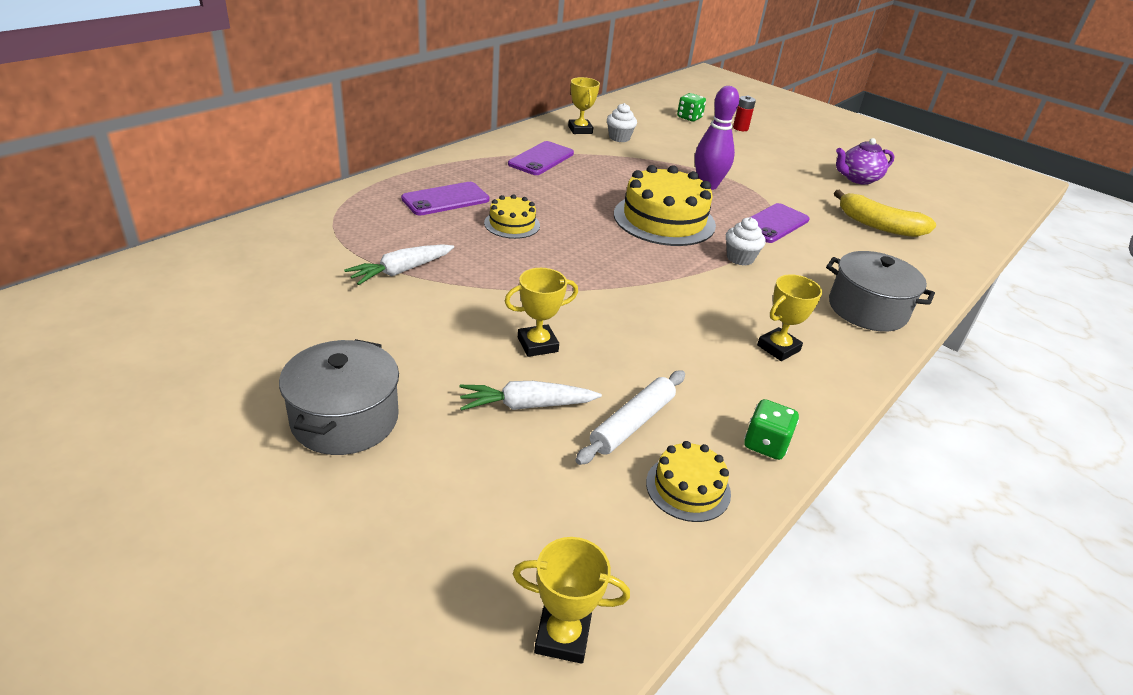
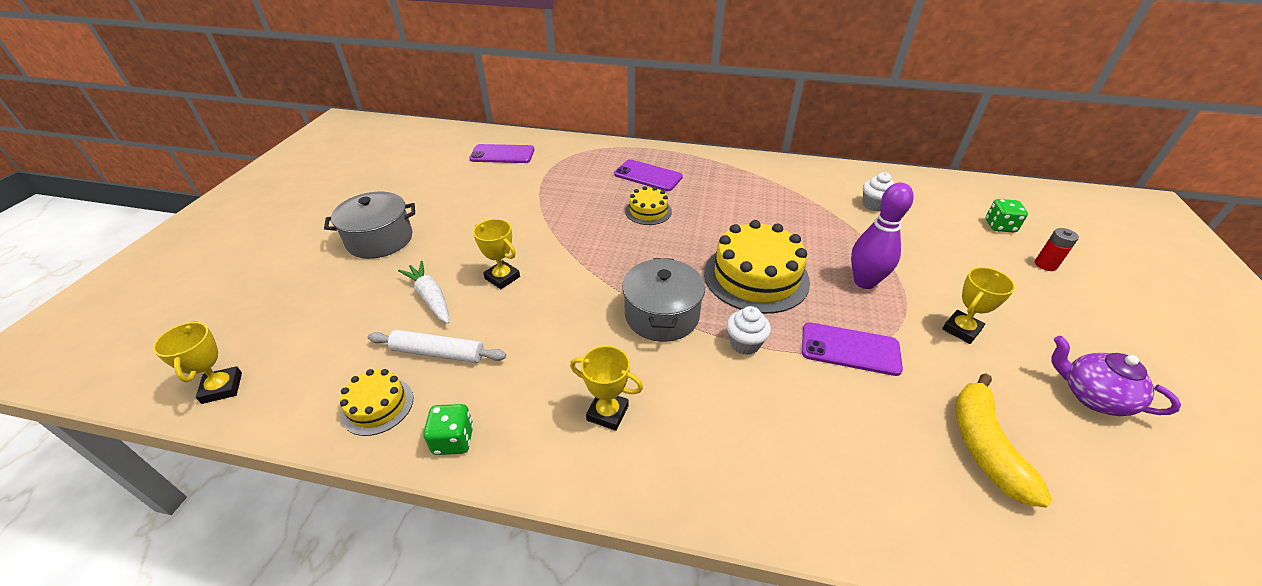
camera: 65 degrees right, 5 degrees up
(401, 271) = (540, 197): white carrot -> none
(541, 159) = (768, 186): purple phone -> purple phone (502, 154)
(580, 130) = (852, 183): yellow trophy -> yellow trophy (961, 329)
(867, 309) = (752, 473): grey pot -> grey pot (662, 315)

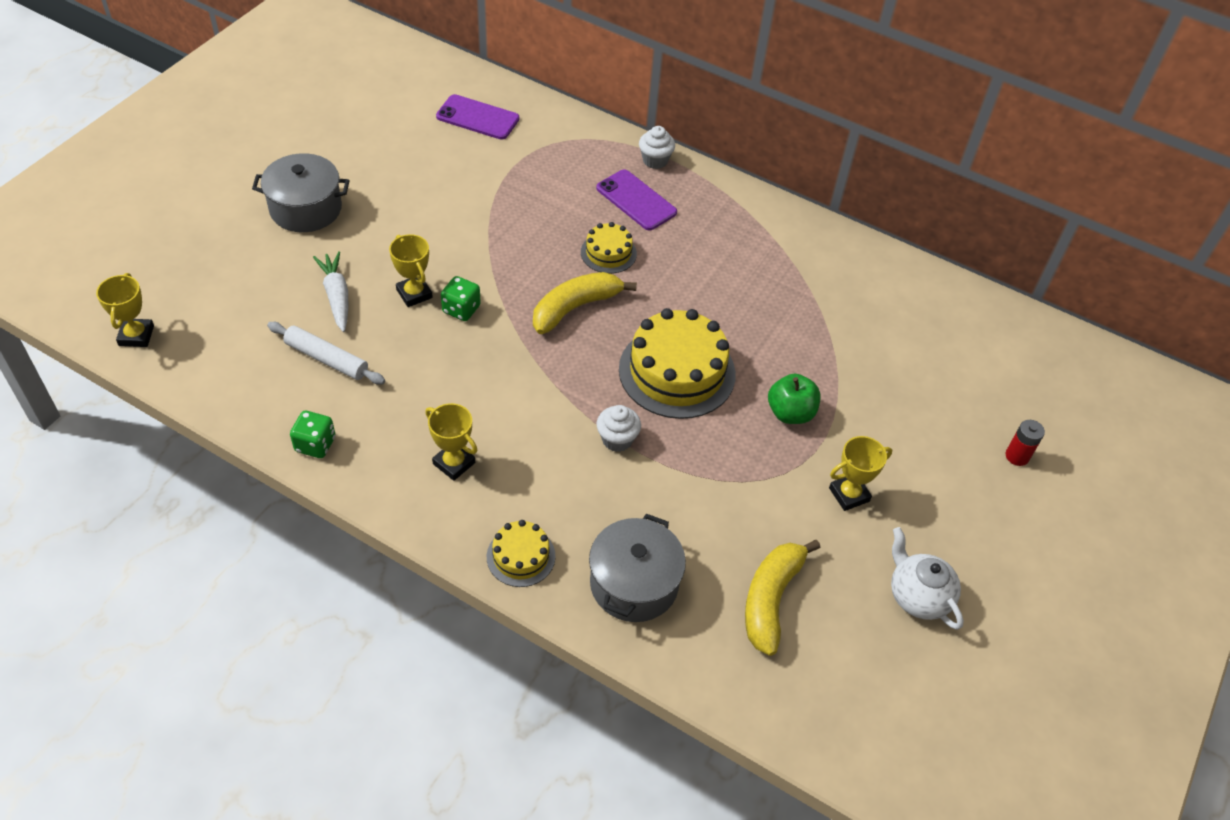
camera: 15 degrees right, 10 degrees up
(377, 406) = (261, 394): yellow cake -> yellow cake (521, 556)
(645, 253) = (575, 307): none -> yellow banana
(662, 315) = (553, 385): grey pot -> grey pot (634, 583)
(850, 349) = (717, 477): purple phone -> none
(864, 282) = (790, 413): purple bowling pin -> green apple
(874, 205) = (882, 321): white cupcake -> white cupcake (655, 160)
(999, 226) = (1012, 394): green dice -> green dice (461, 309)
(1092, 396) = (918, 596): purple teapot -> white teapot

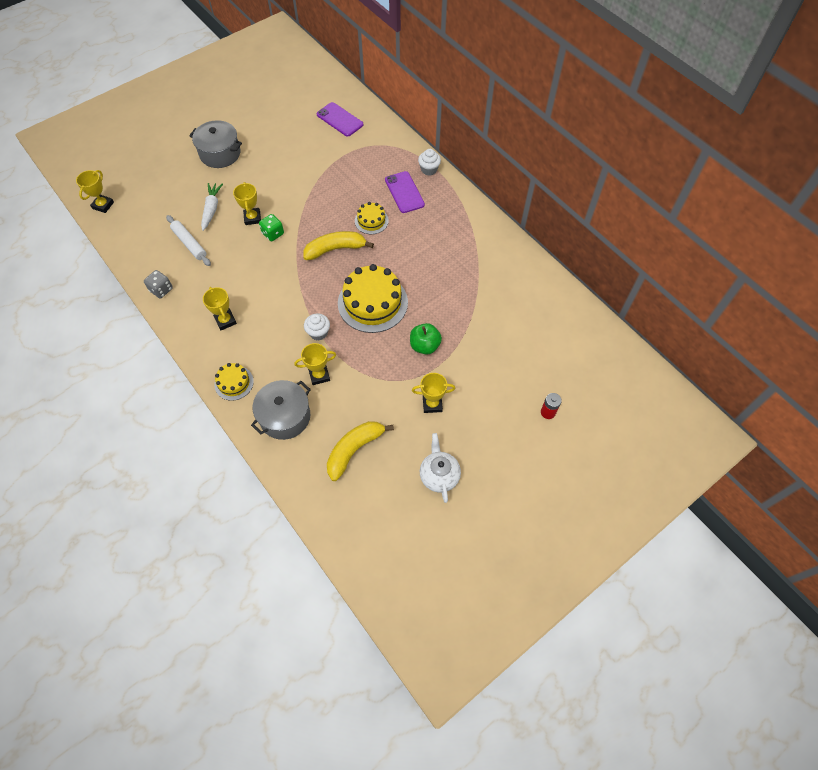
camera: 25 degrees right, 10 degrees up
(315, 444) = (161, 290): green dice -> grey dice
(654, 503) = (319, 375): none -> yellow trophy

